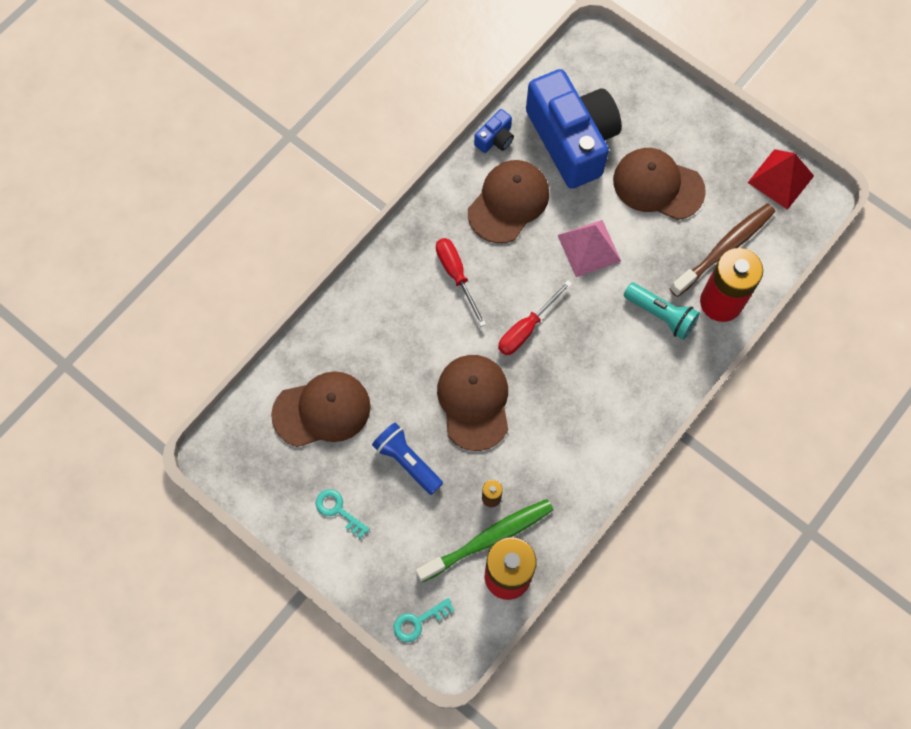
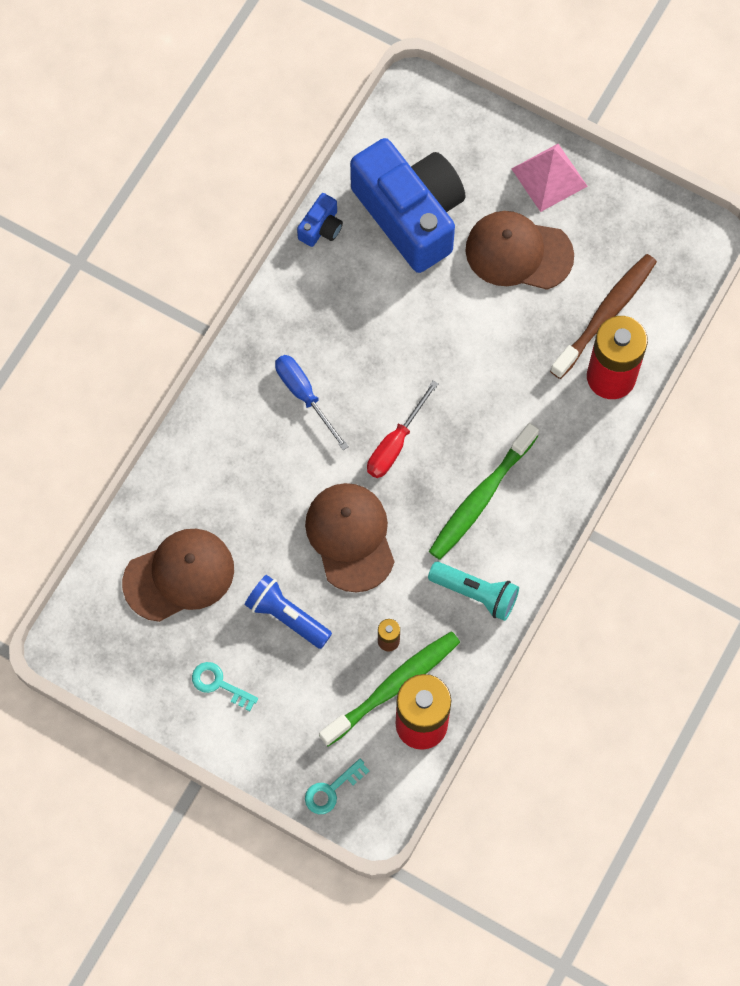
camera: 10 degrees left, 0 degrees up
(456, 275) = (304, 395): red screwdriver -> blue screwdriver
(508, 202) = (349, 300): brown cap -> none
(589, 248) = (451, 339): pink pyramid -> pink pyramid (549, 177)
(592, 387) = (481, 497): none -> green toothbrush
(660, 314) = (545, 402): turquoise flashlight -> turquoise flashlight (475, 593)
(780, 179) = (657, 222): red pyramid -> none

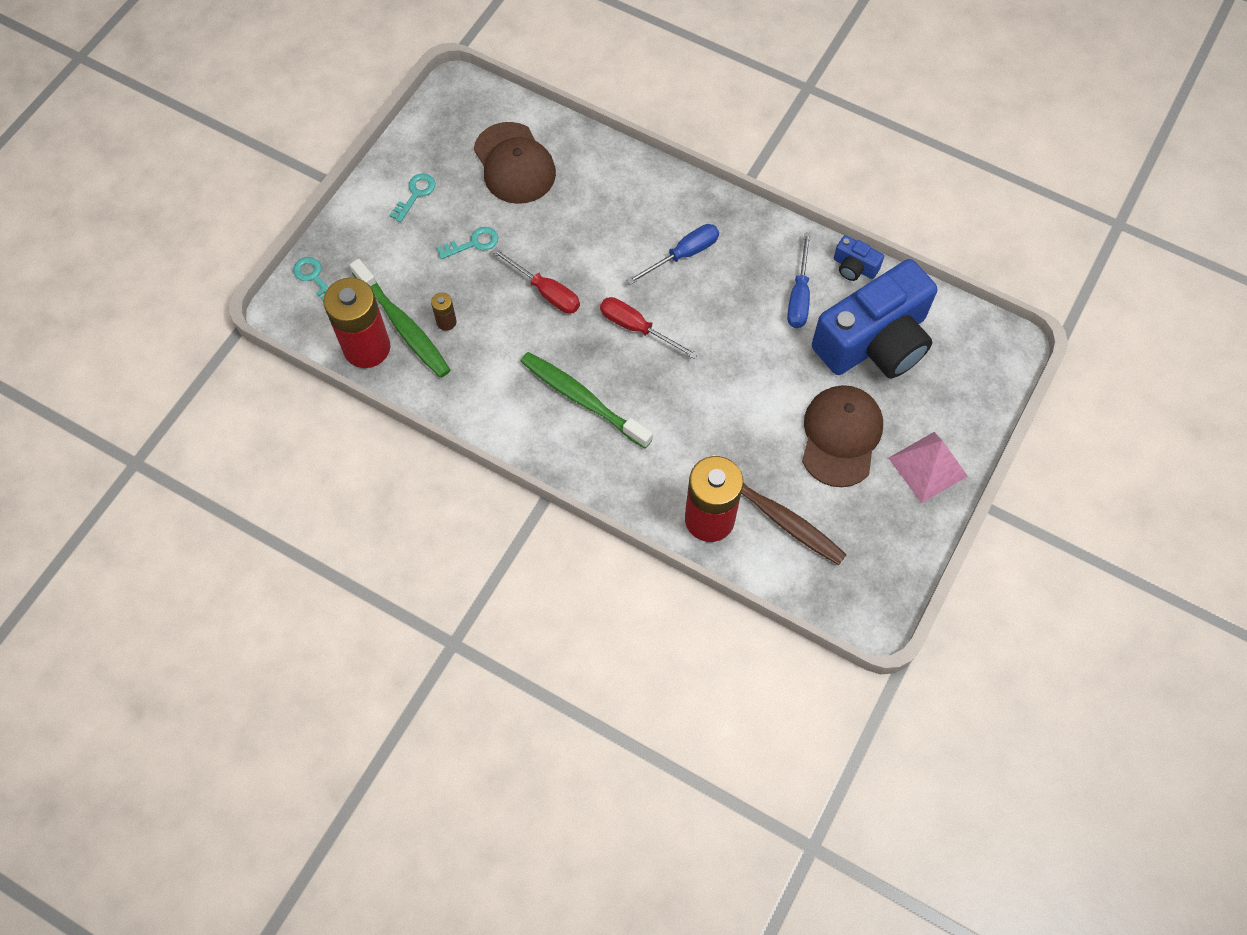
camera: 90 degrees right, 5 degrees down
(287, 616) = (473, 243): blue flashlight -> turquoise key
(350, 537) = (545, 292): brown cap -> red screwdriver
(356, 283) = (799, 296): none -> blue screwdriver
(475, 593) = (488, 393): turquoise flashlight -> none

